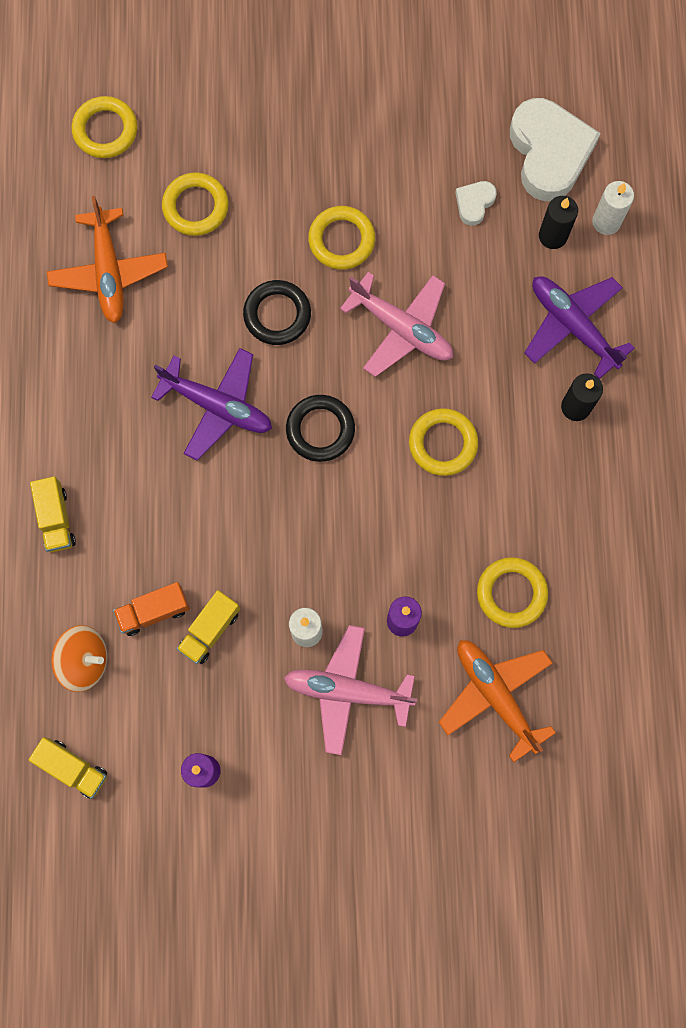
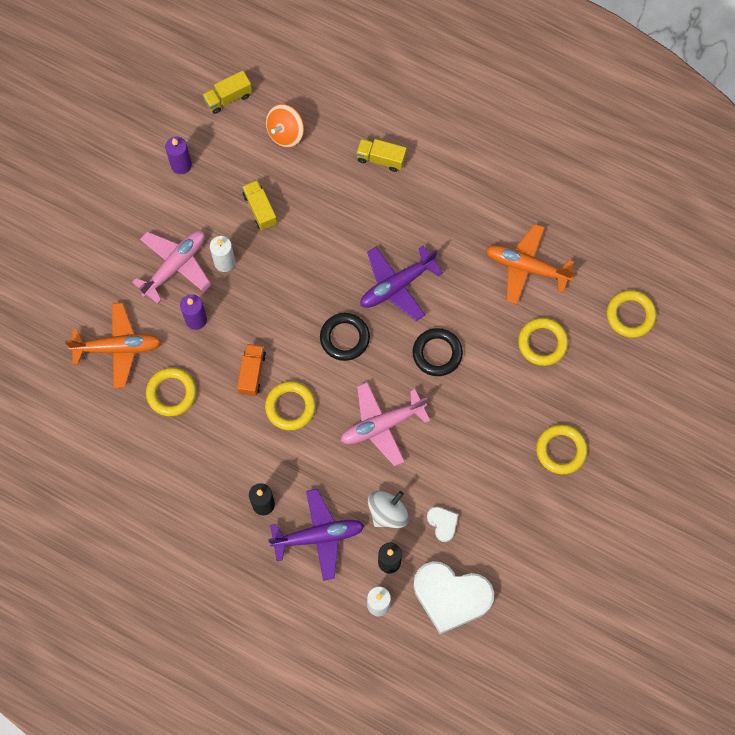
camera: 120 degrees right, 5 degrees down
(154, 611) = (291, 184): orange truck -> orange truck (252, 373)
(341, 240) = (466, 422): yellow ring -> yellow ring (561, 450)
(499, 267) = (388, 513): none -> white spinning top

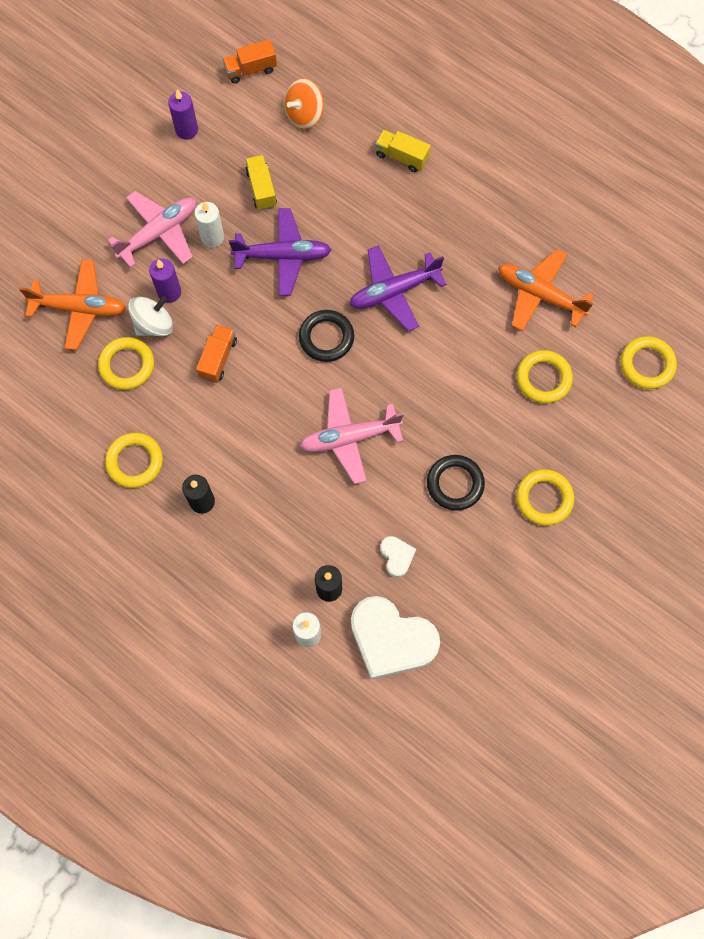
camera: 10 degrees right, 0 degrees up
(228, 98) = (250, 70): yellow truck -> orange truck
(290, 407) = (253, 401): yellow ring -> yellow ring (134, 461)
(318, 536) = (256, 547): purple plane -> purple plane (283, 256)
(388, 513) = (338, 534): white spinning top -> white spinning top (154, 324)
(437, 353) = (424, 371): black ring -> black ring (455, 484)

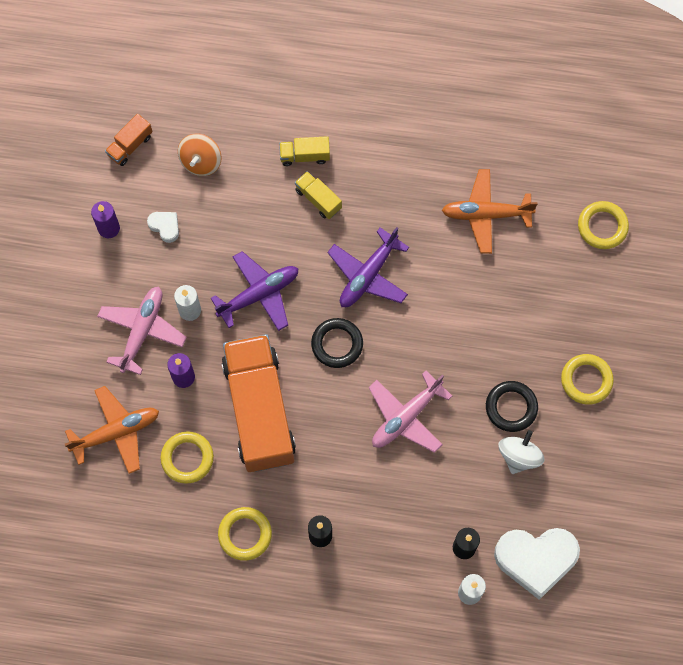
camera: 30 degrees left, 0 degrees up
(154, 324) = (188, 411): white spinning top -> white spinning top (519, 456)
(218, 358) = (259, 411): orange truck -> orange truck, size x2.47
(261, 189) = (205, 246): yellow truck -> yellow truck (318, 199)
(397, 556) = (501, 491): white heart -> white heart (165, 226)
(543, 378) = (529, 282): yellow ring -> none

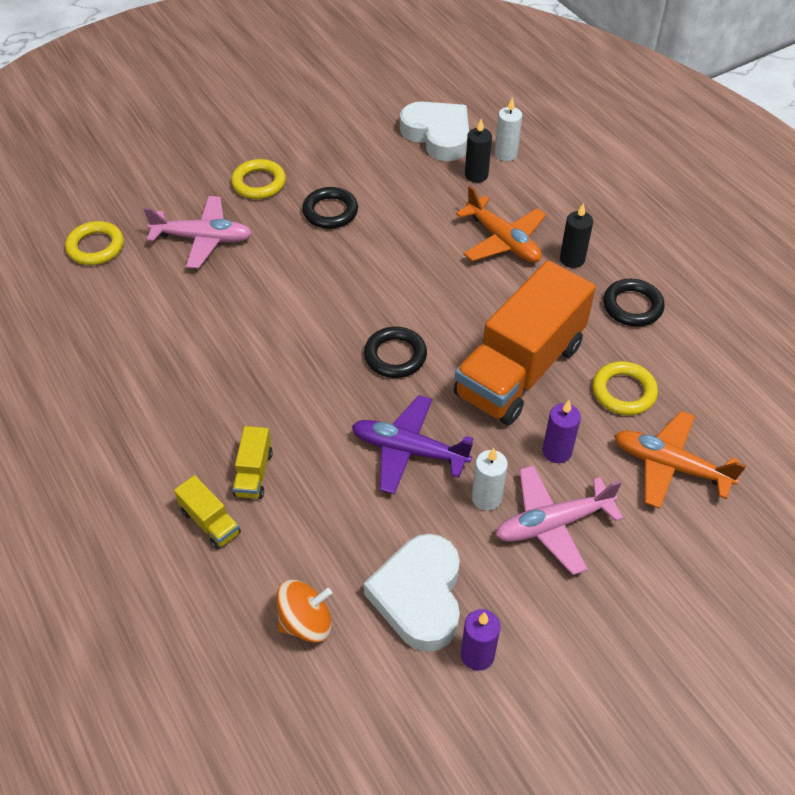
camera: 130 degrees left, 20 degrees down
(130, 145) = (353, 722): orange truck -> none
(165, 226) = (419, 596): white heart -> white heart, size x2.19
(245, 534) = (632, 306): yellow ring -> black ring
(368, 275) = (301, 378): purple plane -> none
(406, 417) = (410, 268): pink plane -> pink plane (203, 239)
(486, 214) = (152, 330): orange plane -> orange plane (503, 241)
(519, 456) = (367, 185): white spinning top -> none

